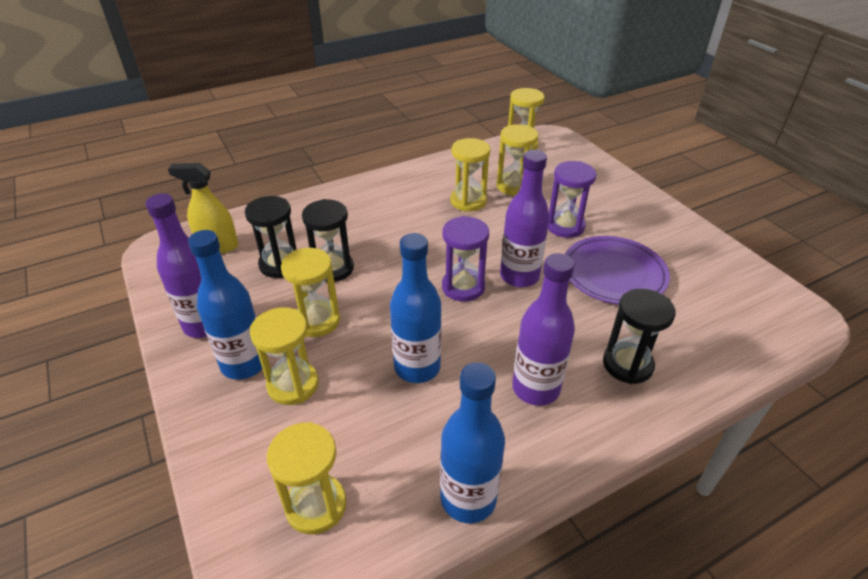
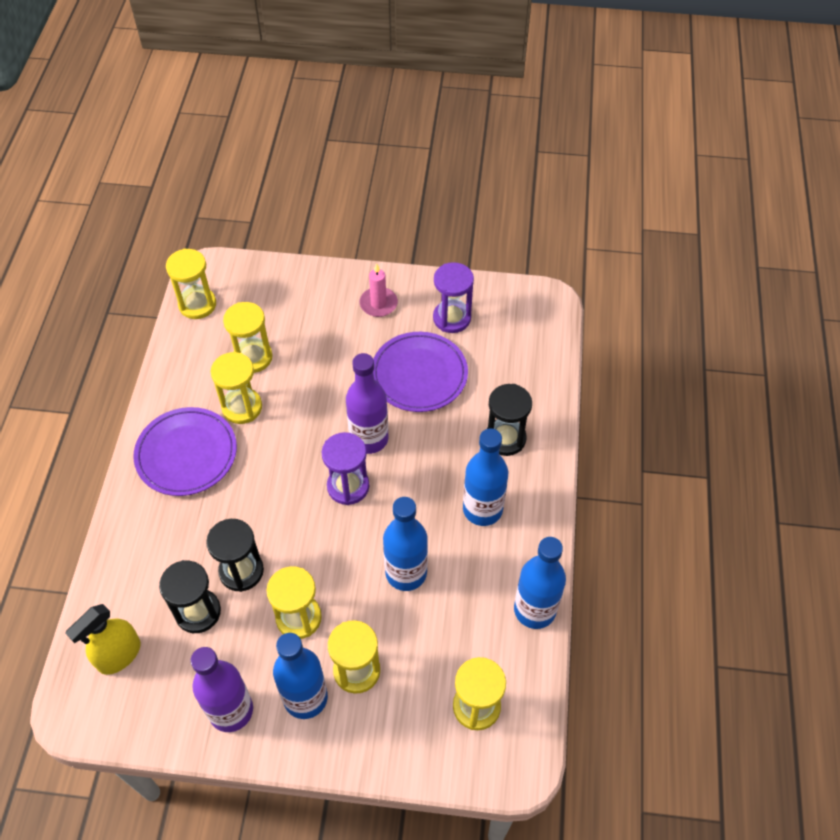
camera: 55 degrees left, 15 degrees up
(403, 196) = (186, 454): none -> purple plate
(535, 388) = (482, 509): purple bottle -> blue bottle
(565, 226) = (340, 362): purple hourglass -> purple hourglass (452, 318)
(643, 219) = (378, 304): none -> pink candle

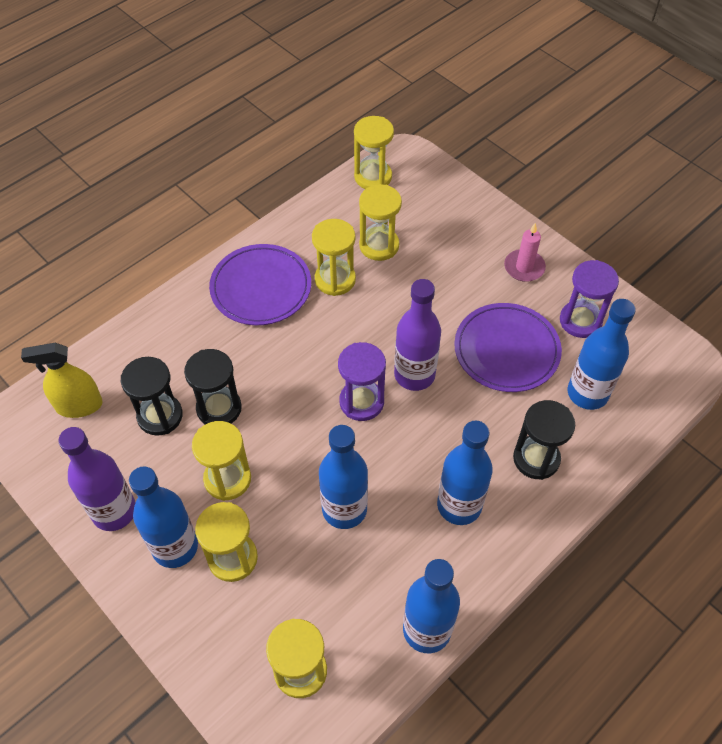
camera: 40 degrees right, 0 degrees up
(500, 368) = (587, 393): none -> blue bottle

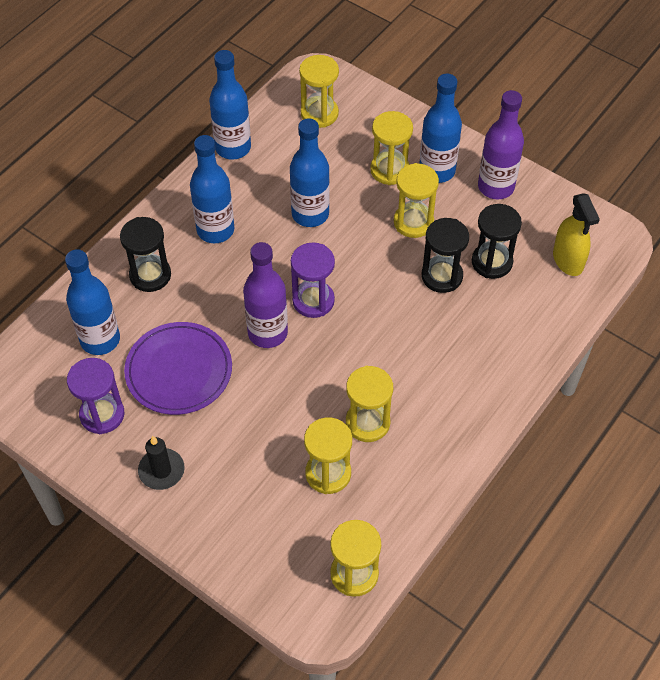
camera: 170 degrees right, 0 degrees up
(79, 405) = (568, 260): yellow spray bottle -> yellow spray bottle turned 90 degrees clockwise
(261, 288) = (443, 401): purple plate -> none
(524, 267) = (161, 470): pink candle -> black candle

